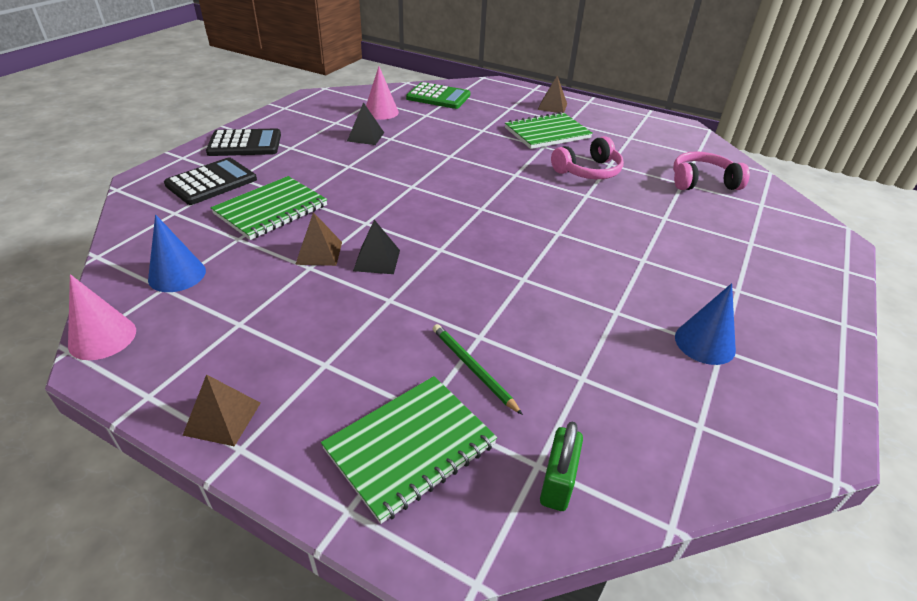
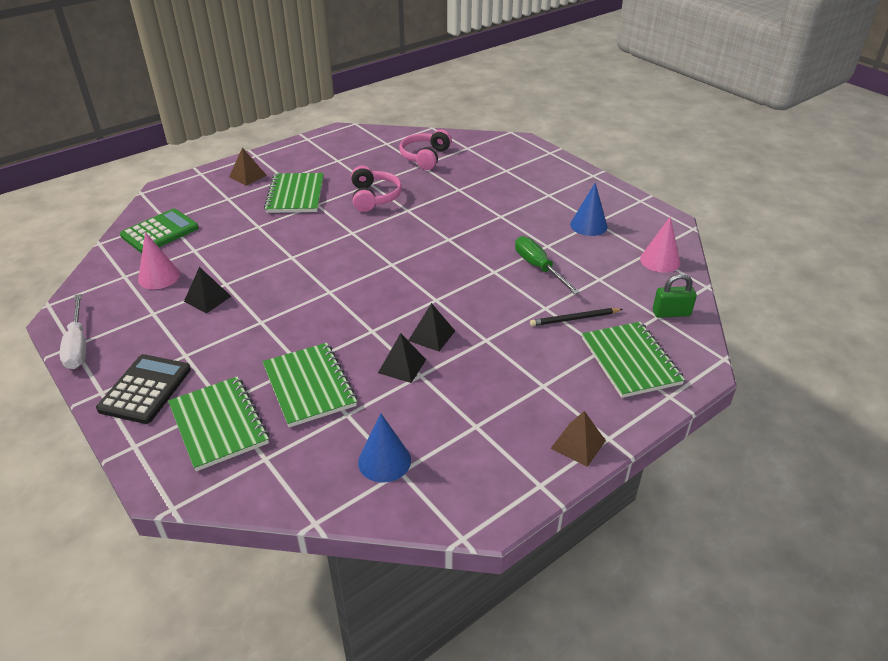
camera: 65 degrees left, 0 degrees up
(102, 338) = (455, 514): pink cone -> pink cone (660, 260)
(211, 182) = (218, 424): black calculator -> green notebook
(285, 109) = (78, 345): none -> white screwdriver
(319, 253) = (402, 366): brown pyramid -> black pyramid
(473, 369) = (575, 319): green pencil -> black pencil
(557, 482) = (671, 313): green padlock -> green padlock turned 45 degrees counterclockwise
(561, 313) = (538, 267): none -> green screwdriver

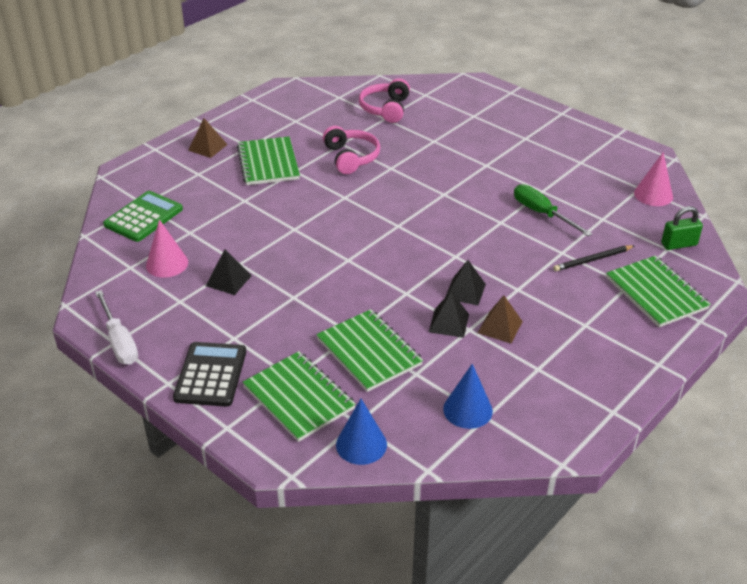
camera: 10 degrees left, 0 degrees up
(578, 444) = (634, 373): brown pyramid -> brown pyramid (500, 327)
(588, 225) = (575, 166): blue cone -> blue cone (361, 444)

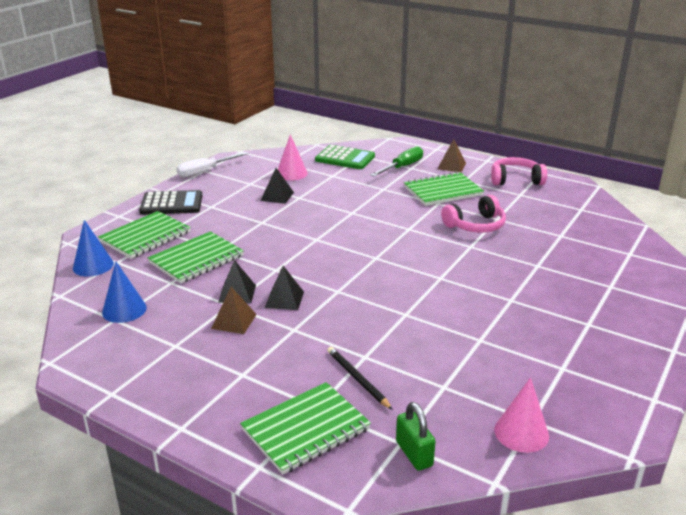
camera: 80 degrees right, 10 degrees down
(386, 109) = (579, 234): pink headphones -> pink headphones (515, 180)
(542, 213) = (434, 340): green screwdriver -> green screwdriver (402, 167)

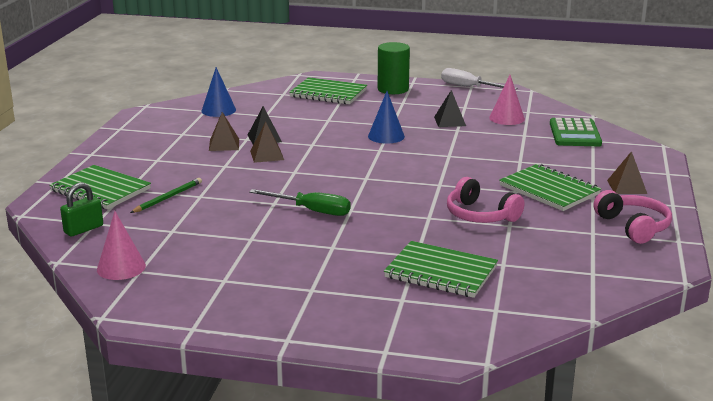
camera: 70 degrees right, 5 degrees down
(93, 265) = (272, 89): blue cone -> blue cone (386, 136)
(171, 204) = (393, 89): black calculator -> green cylinder
(196, 259) = (306, 116): green notebook -> green notebook (441, 272)
(284, 299) = (267, 155): black pyramid -> brown pyramid
(357, 379) = (168, 198): black pencil -> green pencil
(402, 167) = (588, 163): green screwdriver -> green screwdriver (311, 211)

